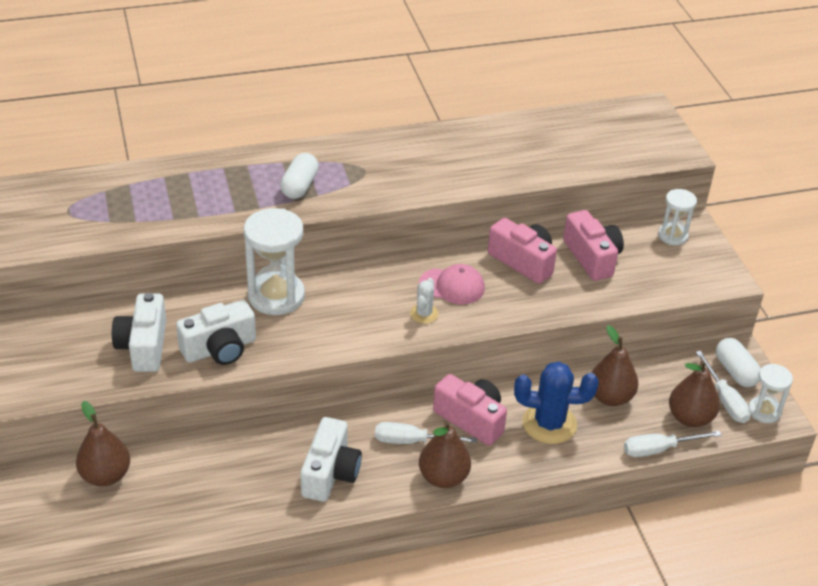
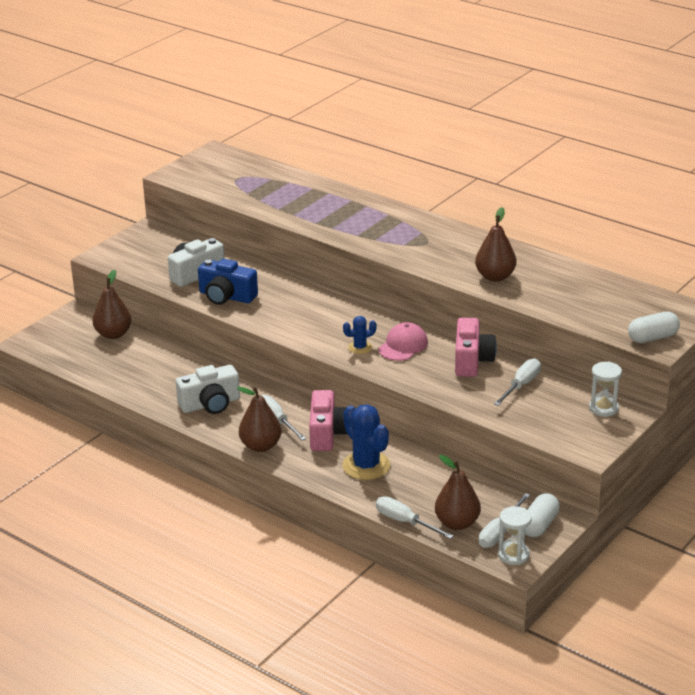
camera: 55 degrees right, 10 degrees down
(220, 349) = (226, 296): white camera -> blue camera
(276, 296) = (299, 292): white hourglass -> none
(299, 186) = (373, 230): white capsule -> white capsule (652, 338)
(424, 314) = (360, 347): white cactus -> blue cactus
(452, 286) = (403, 345): pink cap -> pink cap turned 120 degrees counterclockwise
(592, 257) = (521, 385): pink camera -> white screwdriver
(610, 397) = (429, 480): brown pear -> brown pear (495, 277)

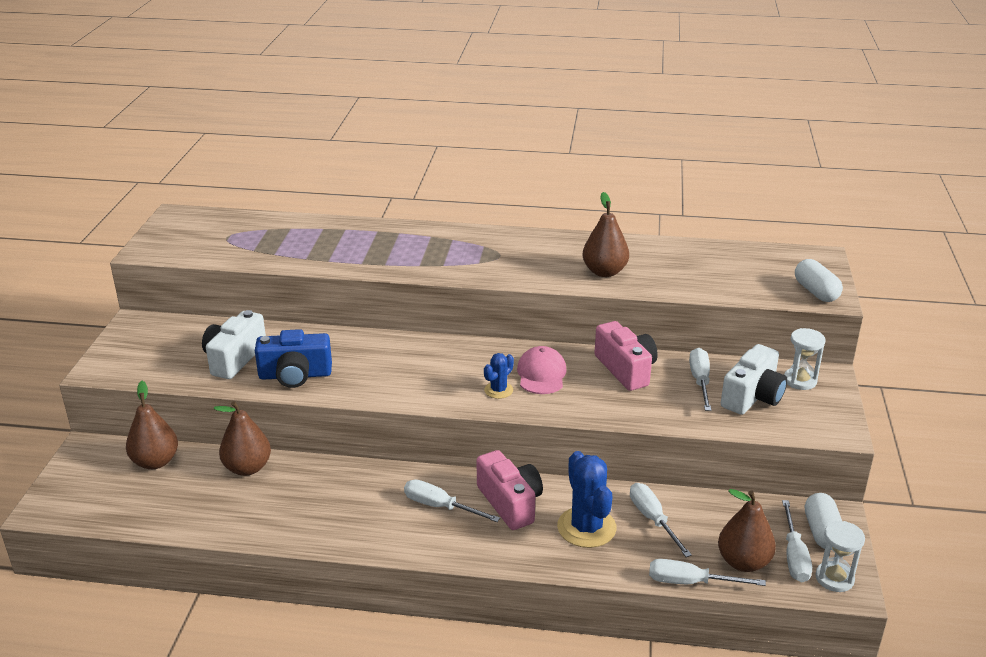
camera: 30 degrees left, 0 degrees up
(210, 404) = (346, 512): white camera -> white camera (752, 396)
(260, 446) = (449, 546): brown pear -> brown pear (247, 468)
(366, 466) = (586, 527): blue cactus -> blue cactus turned 45 degrees clockwise
(419, 476) = (653, 519): none -> white screwdriver
(652, 338) = (816, 292): white capsule -> white capsule turned 60 degrees counterclockwise

